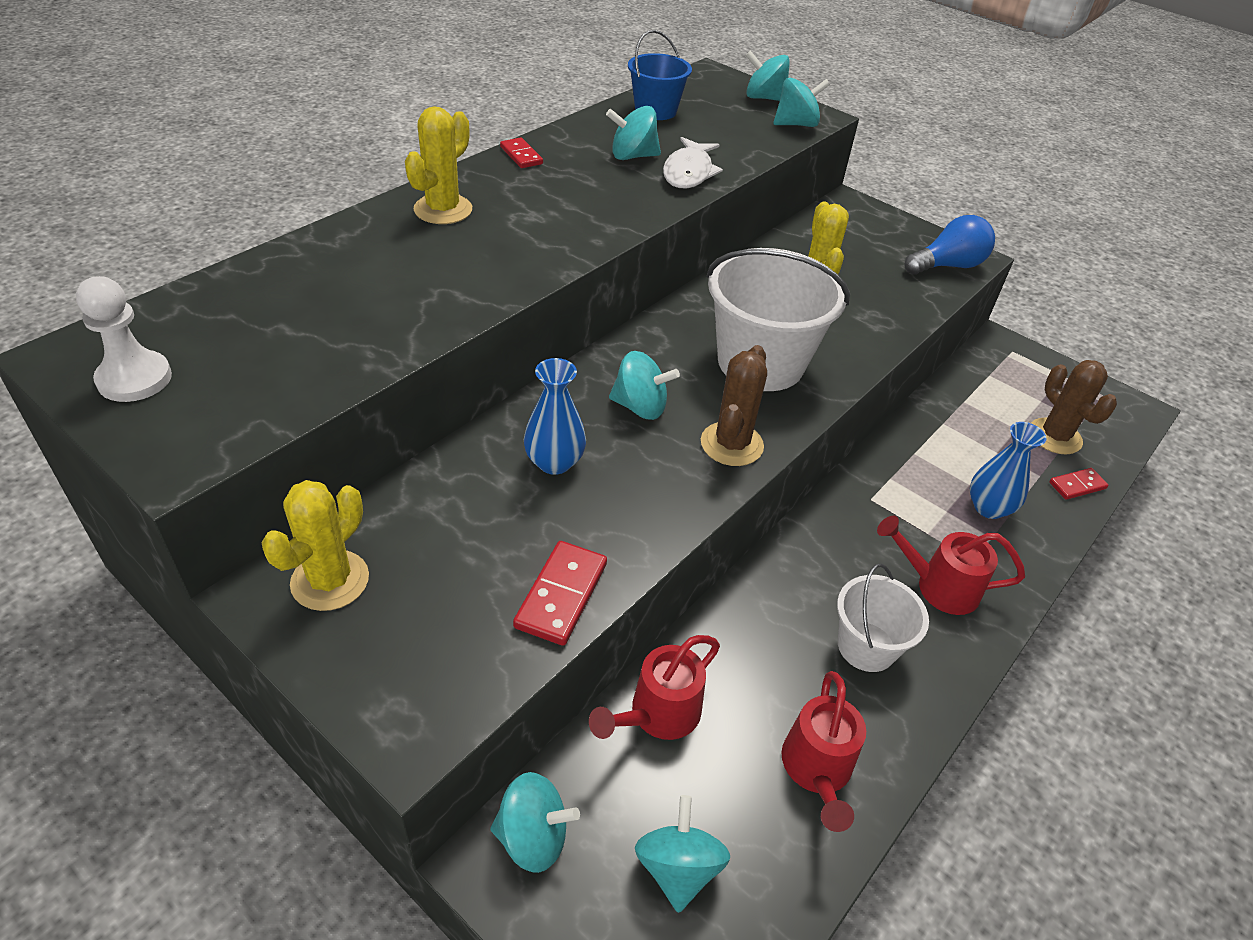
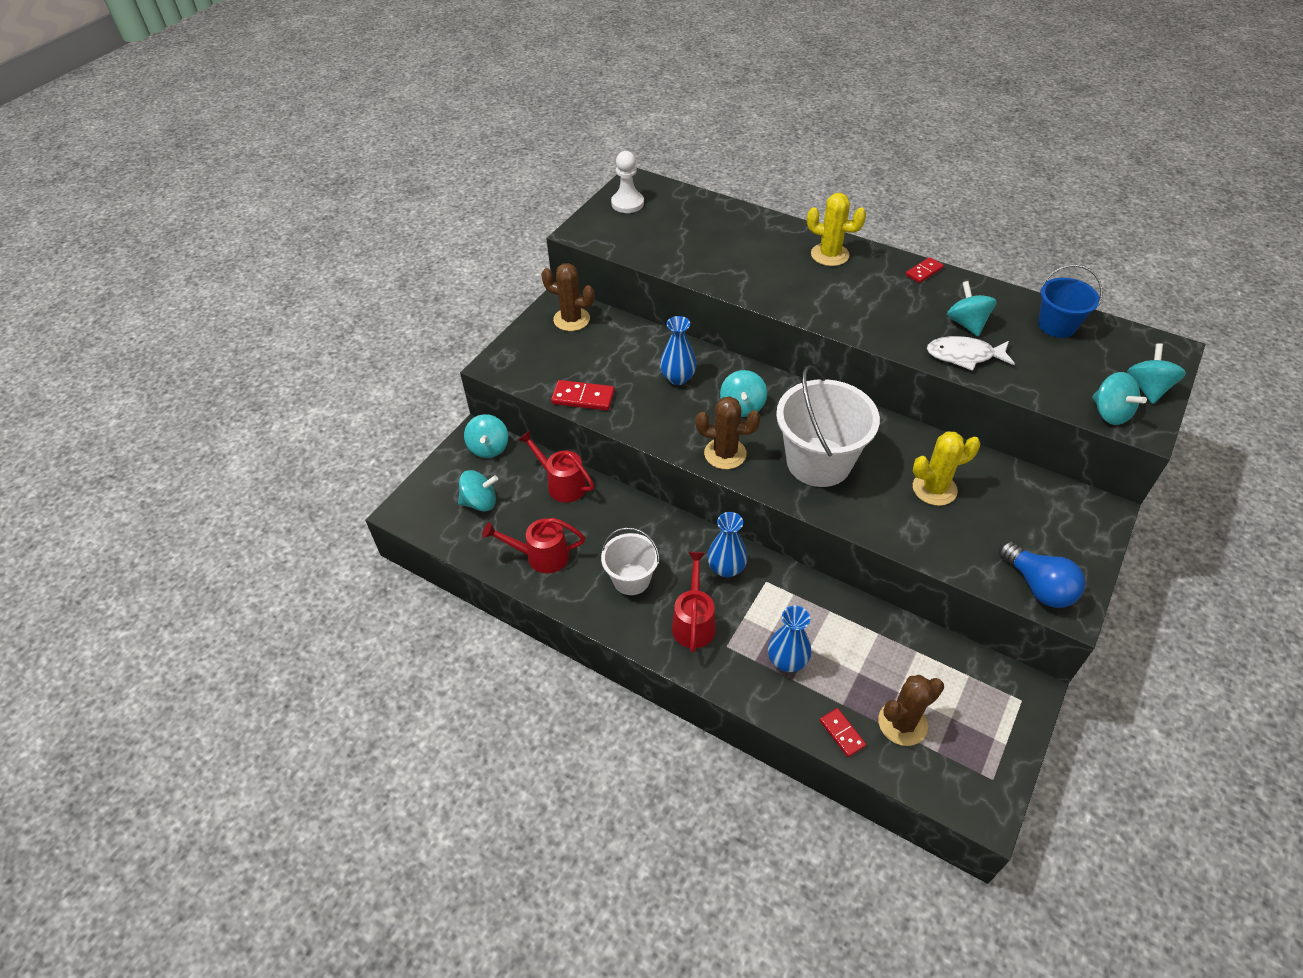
camera: 85 degrees right, 5 degrees up
(330, 580) = (571, 319): yellow cactus -> brown cactus
(848, 533) = (726, 568): none -> blue vase

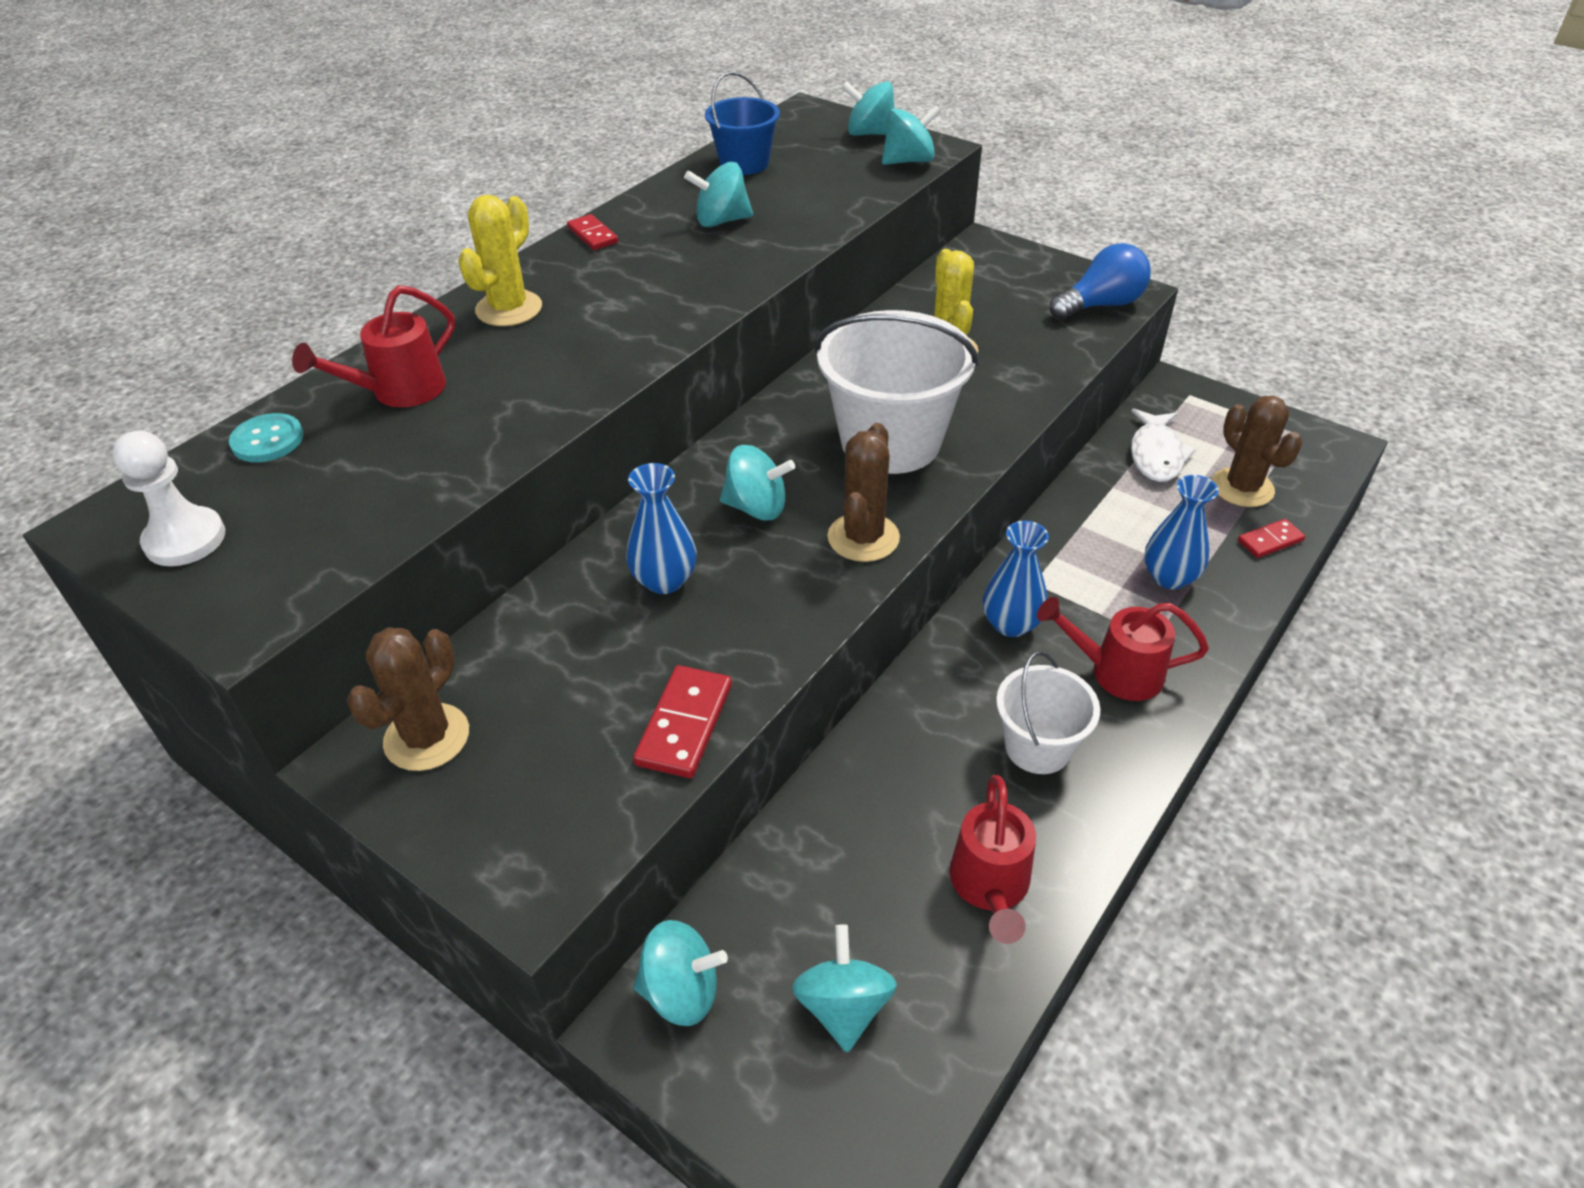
camera: 85 degrees left, 5 degrees down
(562, 484) = (808, 847): red watering can -> red watering can (399, 392)
(697, 206) = (267, 440): none -> turquoise button
(964, 356) = (787, 232): white fish -> white fish (1156, 454)

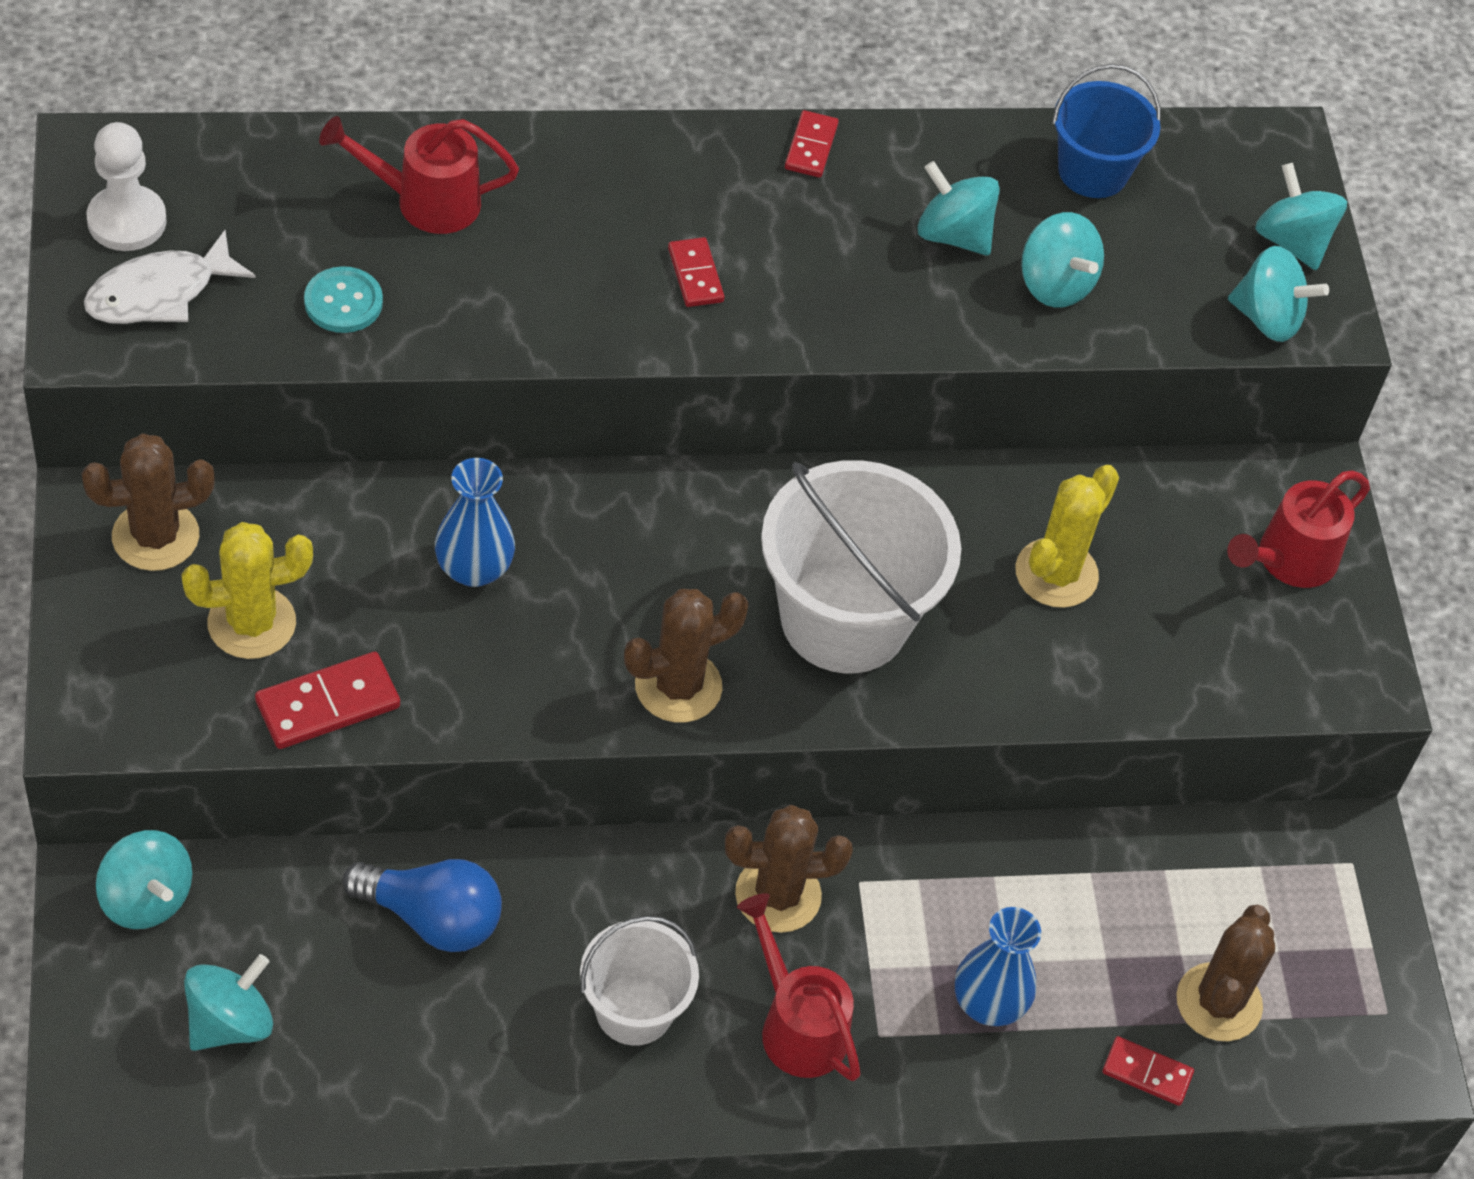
camera: 40 degrees right, 10 degrees up
(267, 440) = (278, 167): turquoise button -> turquoise button (343, 302)
(509, 309) = (621, 180): yellow cactus -> yellow cactus (251, 623)
(617, 317) = (695, 275): none -> red domino
(756, 507) = (636, 572): turquoise spinning top -> turquoise spinning top (1055, 284)
(990, 887) = (438, 1061): red watering can -> red watering can (1288, 560)
(1011, 624) = (778, 895): blue vase -> brown cactus
(1100, 305) = (1305, 670): blue light bulb -> blue light bulb (432, 918)
(1156, 454) = (1195, 886): white fish -> white fish (160, 293)

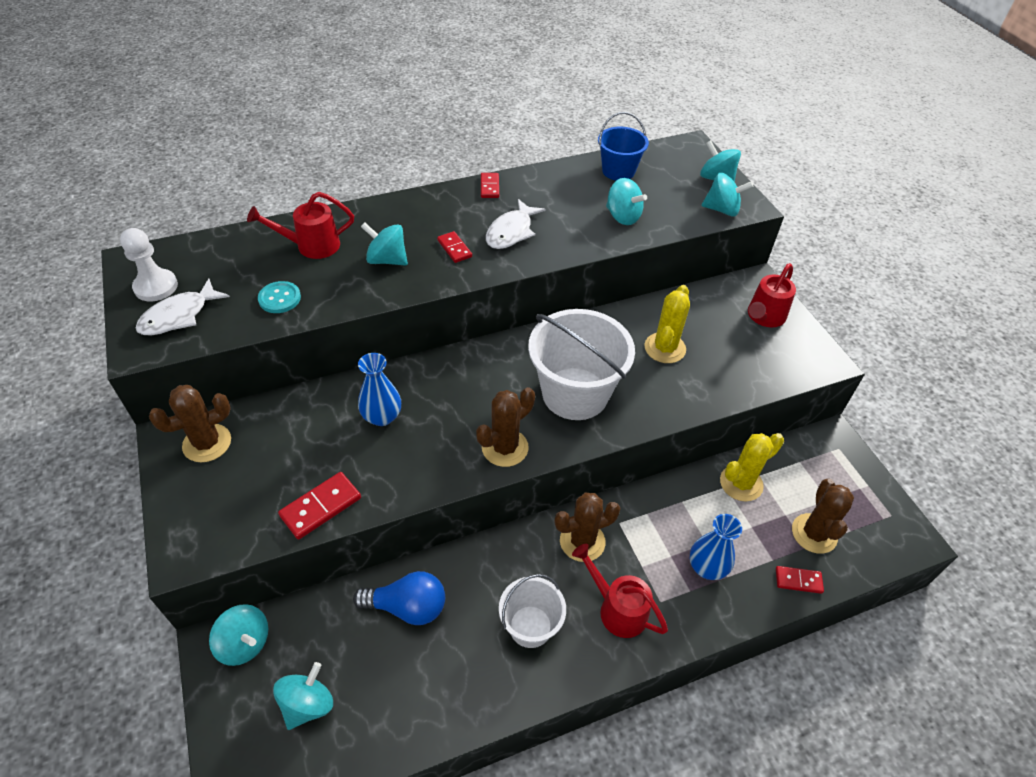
camera: 10 degrees left, 5 degrees down
(251, 623) = (269, 475): yellow cactus -> yellow cactus (741, 483)
(818, 264) = (511, 232): none -> white fish
(953, 234) = (568, 207): turquoise spinning top -> turquoise spinning top (387, 260)

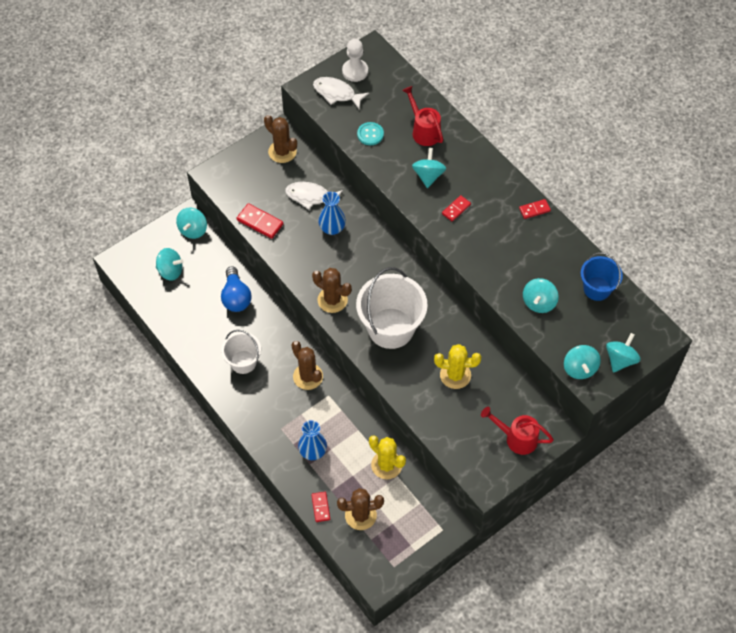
camera: 75 degrees right, 10 degrees up
(511, 232) = (489, 237): white fish -> white fish (310, 196)
(617, 608) = (268, 405): red watering can -> none

